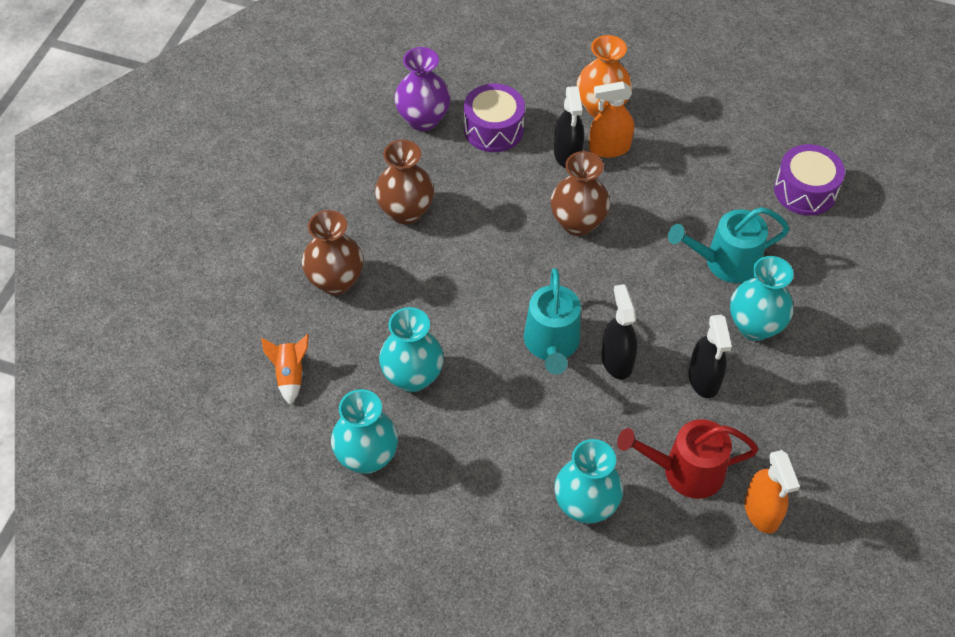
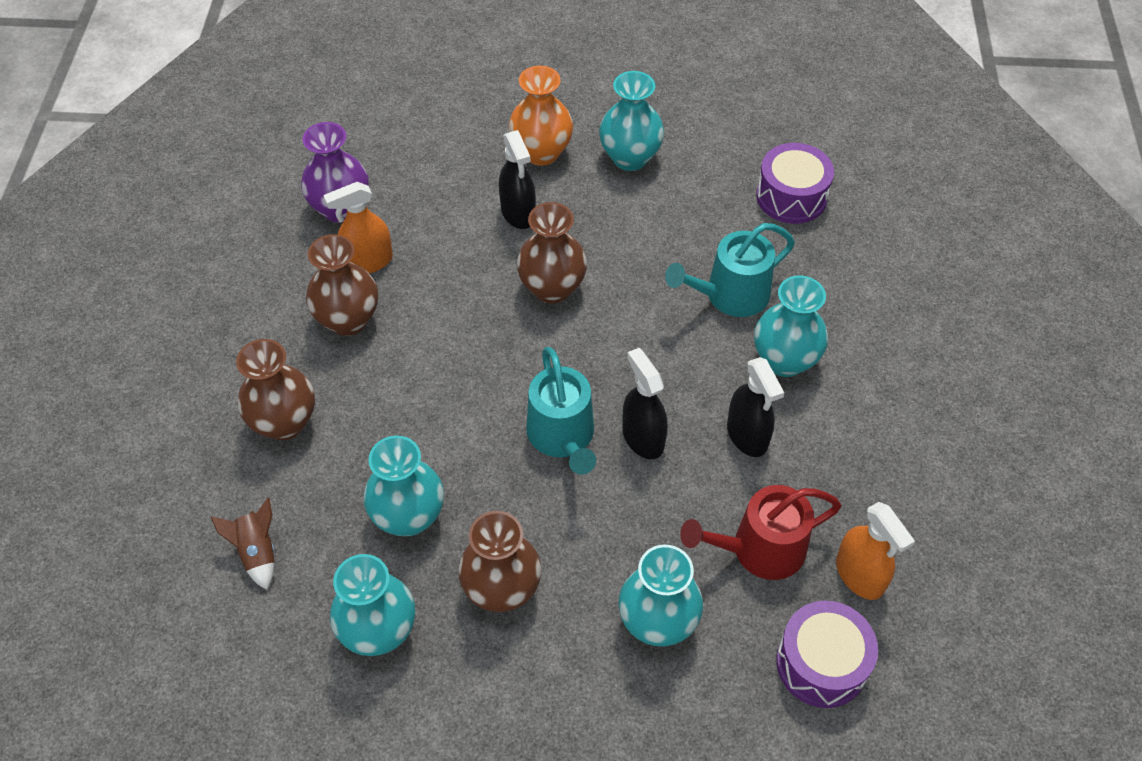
camera: 15 degrees left, 0 degrees up
(290, 375) = (257, 552): orange rocket -> brown rocket
(470, 450) = (502, 589): none -> brown vase
(493, 129) = (426, 202): purple drum -> purple drum (821, 663)
(609, 148) = (563, 196): orange spray bottle -> orange spray bottle (368, 262)
(675, 128) = (630, 158): none -> turquoise vase

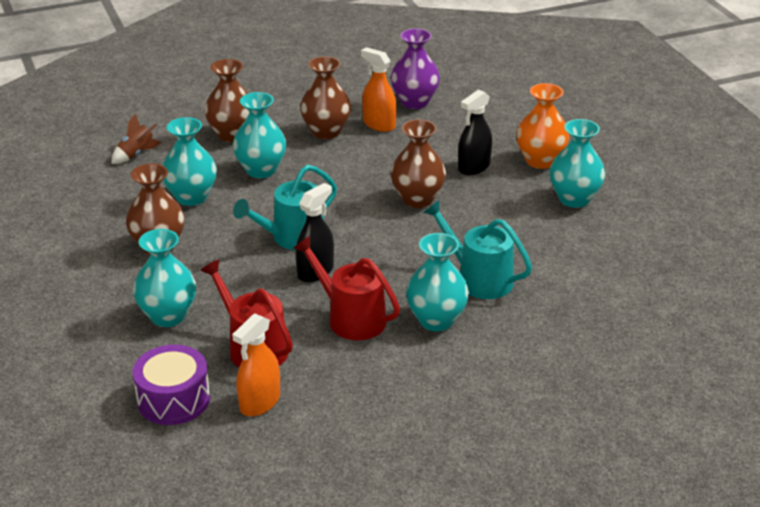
camera: 65 degrees right, 20 degrees down
(379, 631) = (105, 210): turquoise vase -> turquoise vase (261, 170)
(747, 435) = (351, 318): black spray bottle -> red watering can
(791, 197) = (610, 285): purple drum -> none

